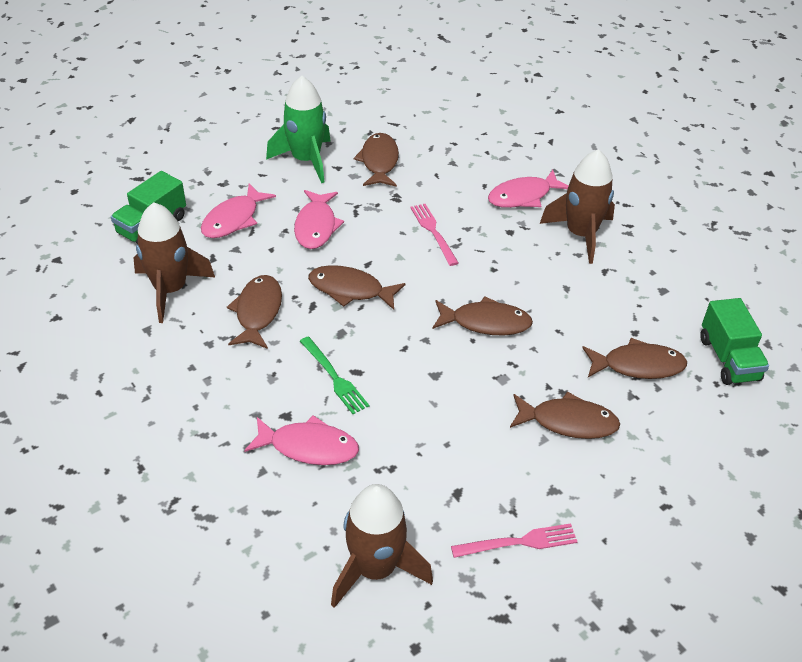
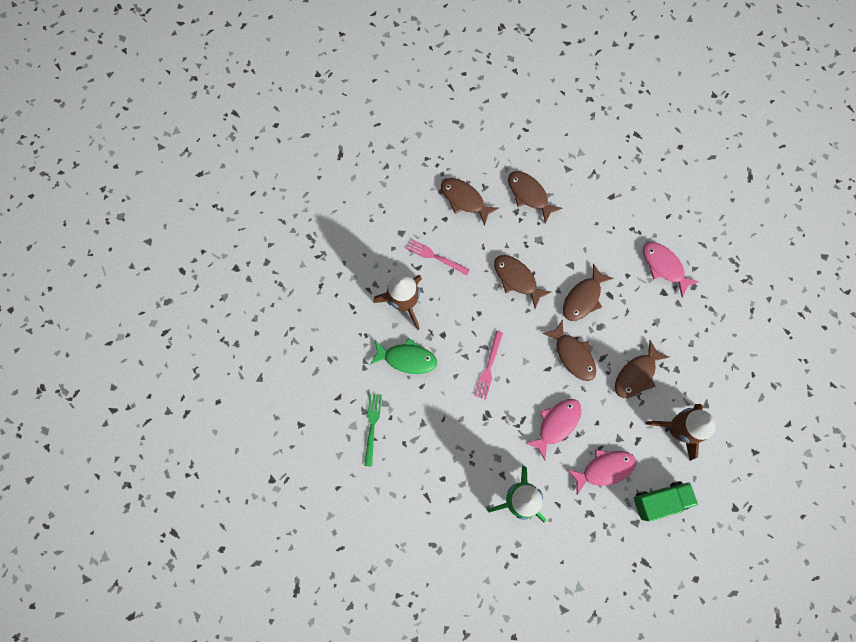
camera: 140 degrees left, 30 degrees up
(335, 378) = (624, 298): green fork -> green fork (372, 425)
(375, 568) = (673, 188): brown rocket -> none
(379, 162) = (470, 460): brown fish -> brown fish (583, 298)
(520, 542) = (603, 157): pink fork -> pink fork (434, 256)
(523, 196) = (407, 358): pink fish -> green fish
(728, 359) = (415, 172): green truck -> none

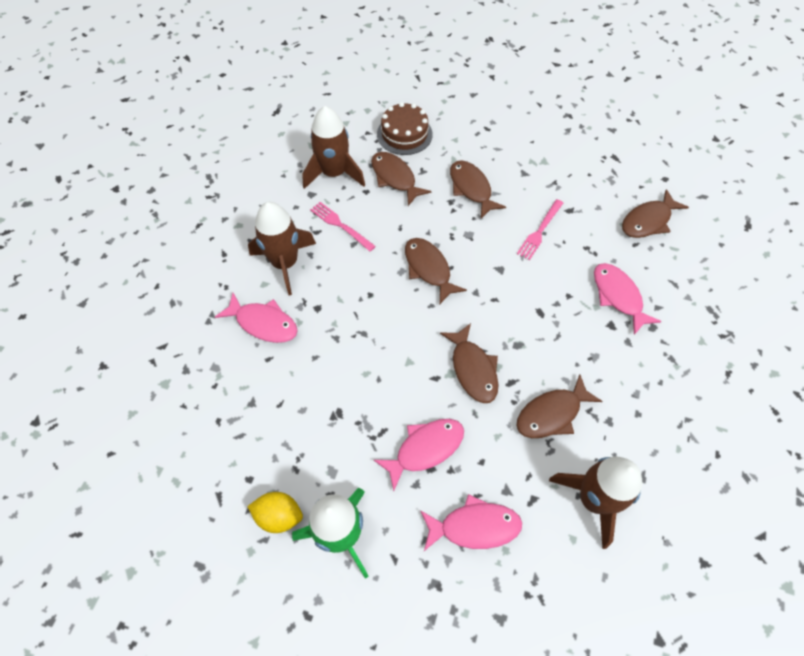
camera: 15 degrees right, 15 degrees down
(372, 425) = (188, 389): green fork -> none
(407, 358) = (263, 323): green fish -> pink fish
(412, 208) = (334, 173): none -> brown rocket
(458, 152) = (404, 134): none -> brown cake
(473, 498) = (279, 516): none -> yellow lemon
(488, 368) = (359, 358): pink fork -> pink fork (539, 232)
(583, 298) = (505, 307): brown fish -> brown fish (648, 221)
(660, 500) = (545, 595): green truck -> none

